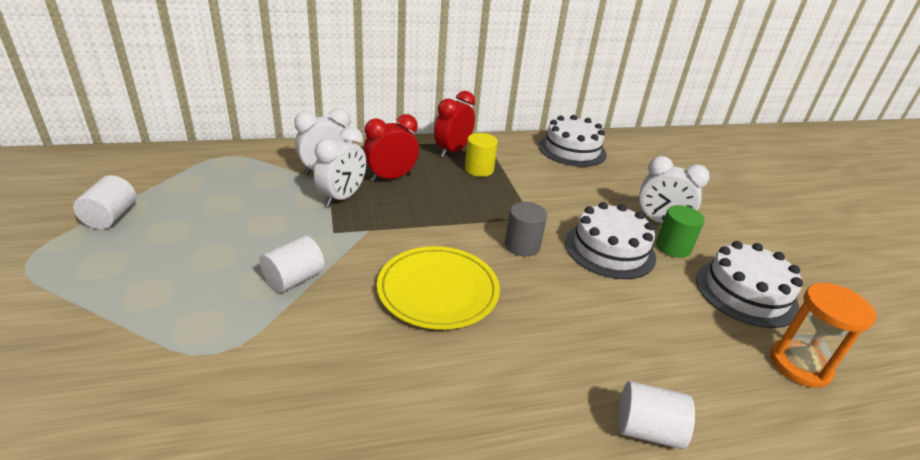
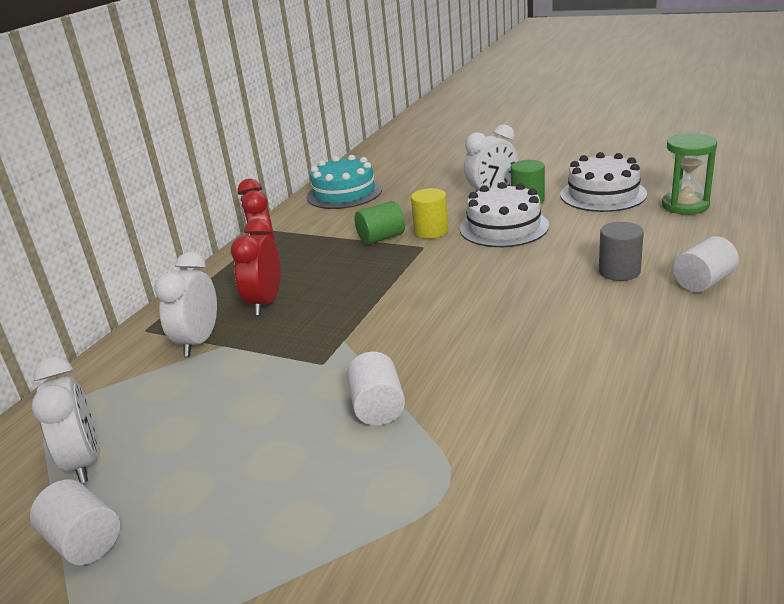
camera: 45 degrees left, 5 degrees down
(342, 197) = (265, 343): white clock -> white clock (84, 462)
(438, 290) = (476, 325): yellow plate -> none
(479, 169) = (315, 249): yellow cylinder -> yellow cylinder (431, 231)
(522, 245) = (457, 264): grey cylinder -> grey cylinder (619, 271)
(524, 192) = (381, 238): none -> green cylinder
(572, 150) = (344, 193): white cake -> turquoise cake
(799, 365) = (685, 205): orange hourglass -> green hourglass

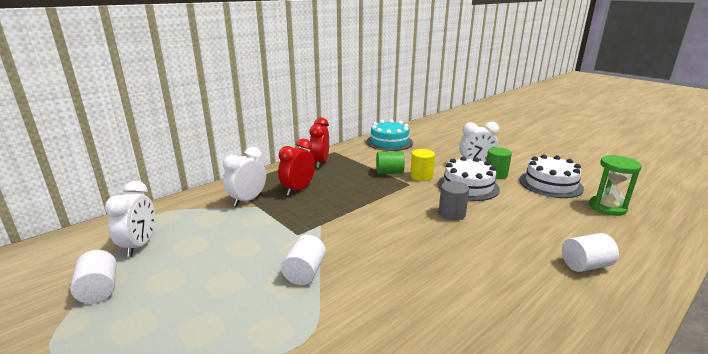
camera: 20 degrees right, 5 degrees down
(619, 271) = (526, 238): grey cylinder -> grey cylinder (452, 214)

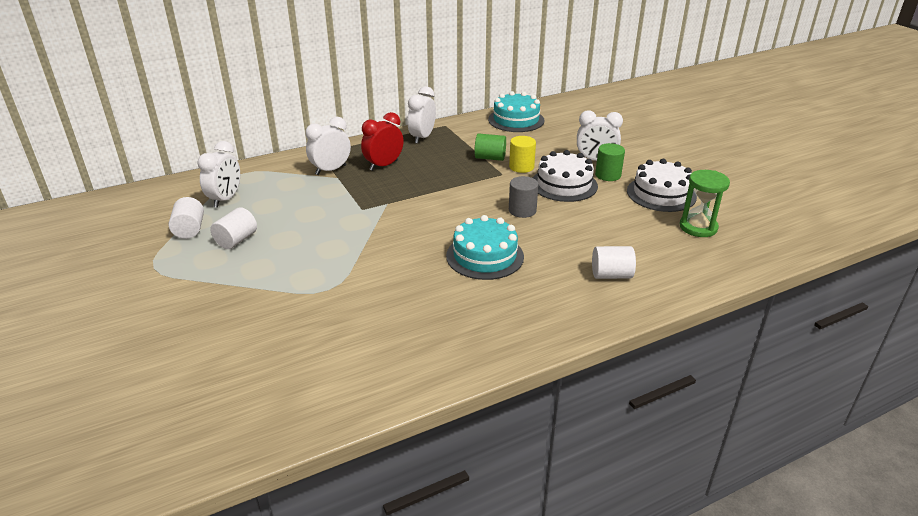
camera: 15 degrees right, 10 degrees up
(305, 272) = (352, 242): white cylinder -> white cylinder (236, 240)
(320, 163) = (422, 137): red clock -> white clock
(452, 266) = (485, 256): none -> turquoise cake

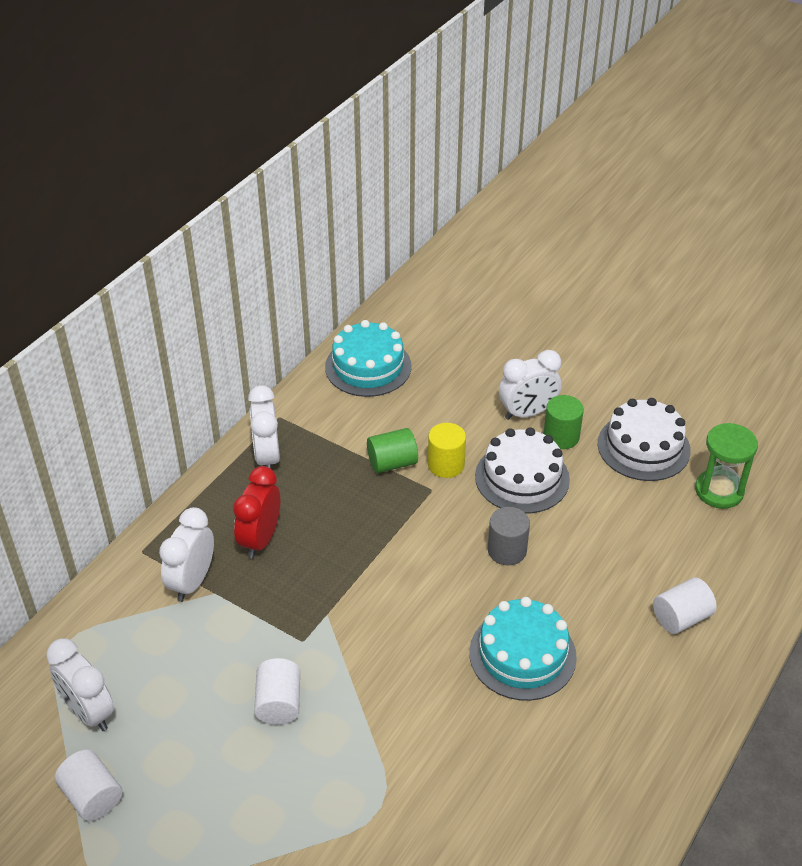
camera: 30 degrees left, 10 degrees up
(225, 199) = (89, 712): white clock -> white clock turned 150 degrees clockwise
(236, 240) = (181, 783): white cylinder -> white cylinder (279, 703)

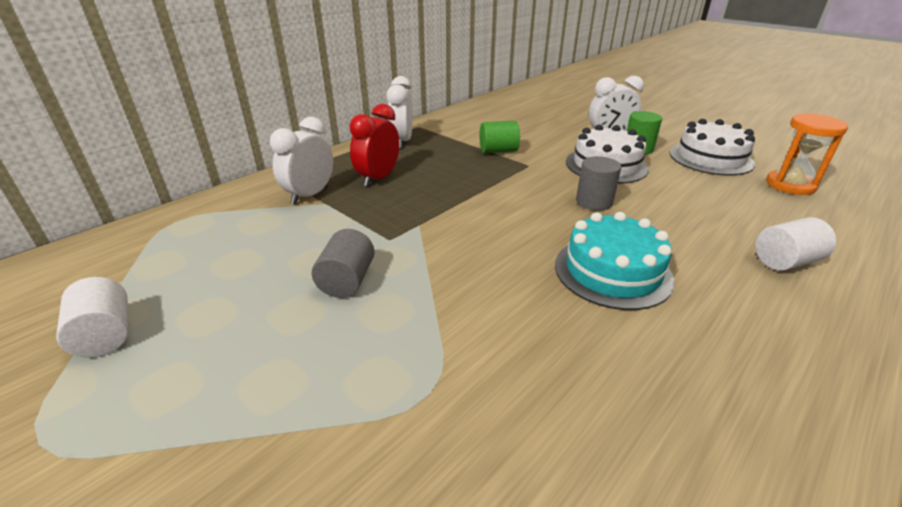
camera: 10 degrees right, 10 degrees down
(89, 712) = (160, 266): white clock -> none
(279, 703) = (347, 281): white cylinder -> grey cylinder
(368, 366) = (489, 112): turquoise cake -> none
(446, 465) = (542, 155): yellow cylinder -> none
(719, 491) = (790, 185): green hourglass -> orange hourglass

